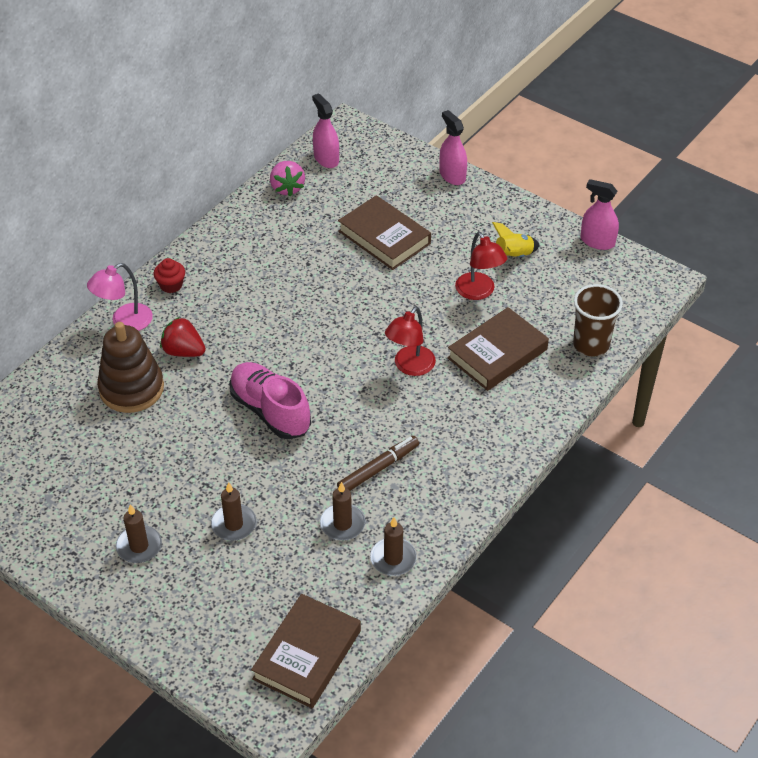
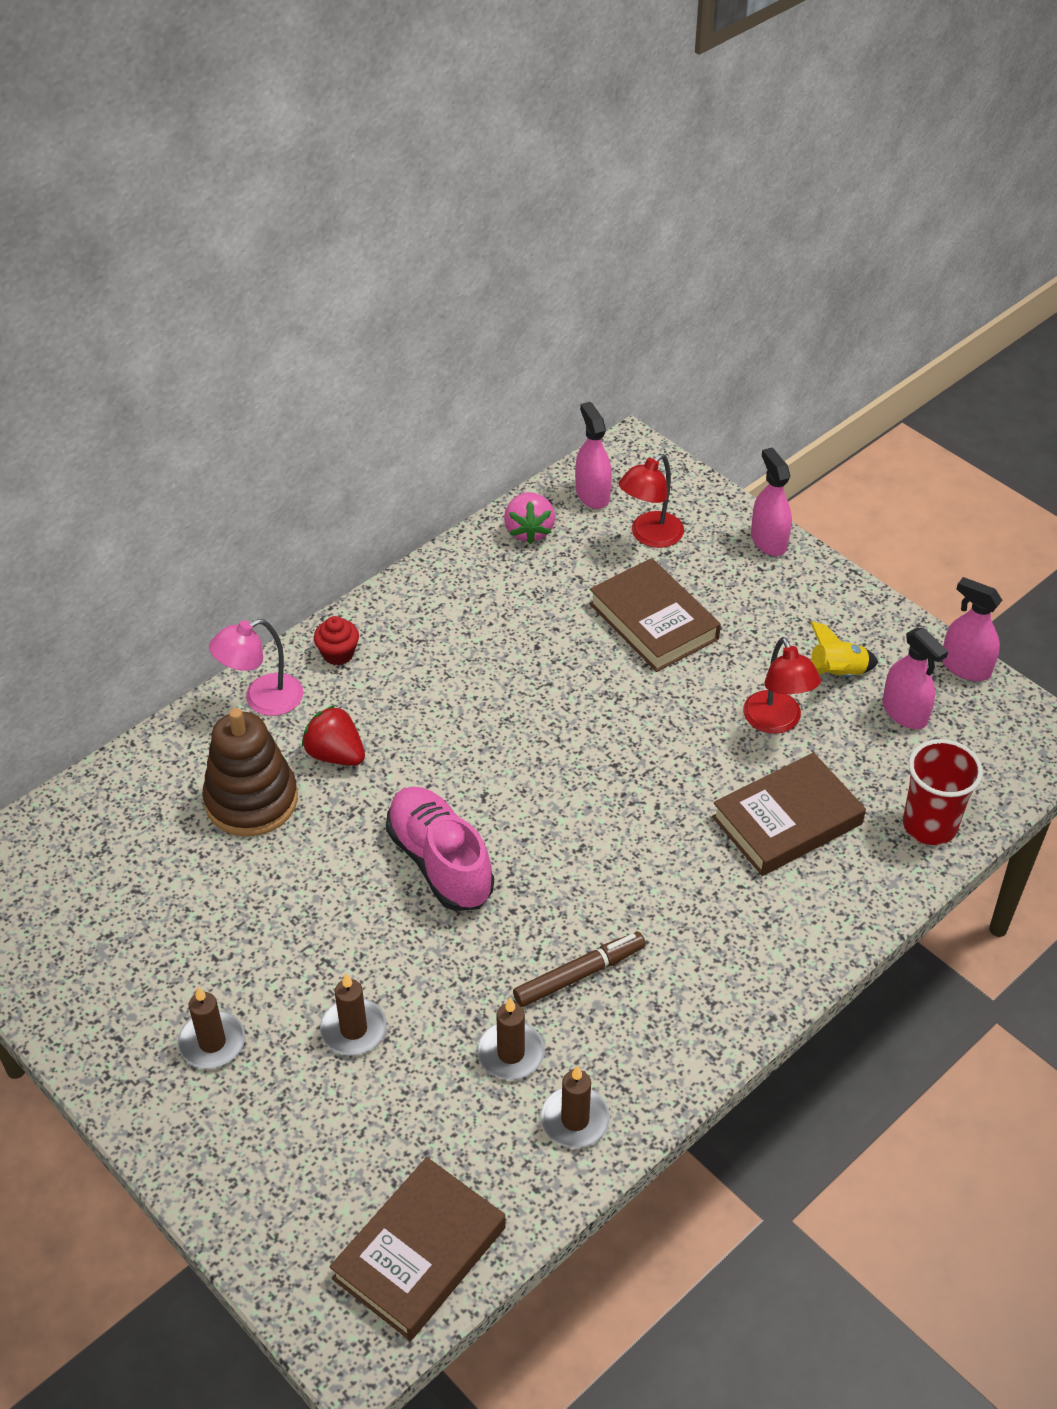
camera: 10 degrees right, 0 degrees up
(410, 367) = (654, 823): red lamp -> red lamp (650, 536)
(562, 275) = (904, 712): none -> pink spray bottle
(591, 344) = (929, 825): brown cup -> red cup

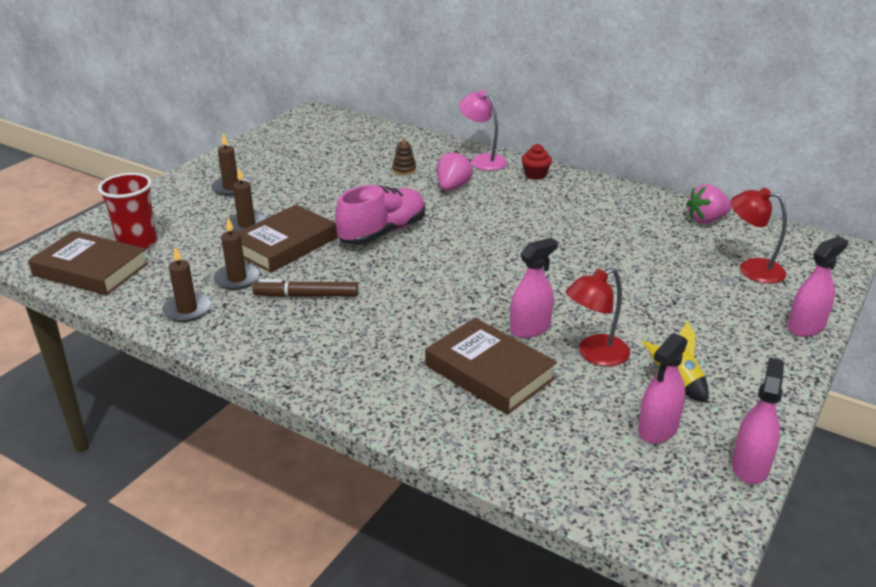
camera: 75 degrees right, 15 degrees down
(251, 800) = (404, 170): brown stacking toy -> brown stacking toy, size x0.42
(335, 754) = (452, 187): red strawberry -> pink strawberry
(579, 974) = (306, 295): brown marker -> brown marker turned 135 degrees clockwise
(592, 494) = (771, 239): pink spray bottle -> pink spray bottle (530, 328)
(653, 621) = (660, 282): brown book -> brown book (284, 244)
(929, 825) = (526, 457): red cup -> red cup (137, 242)

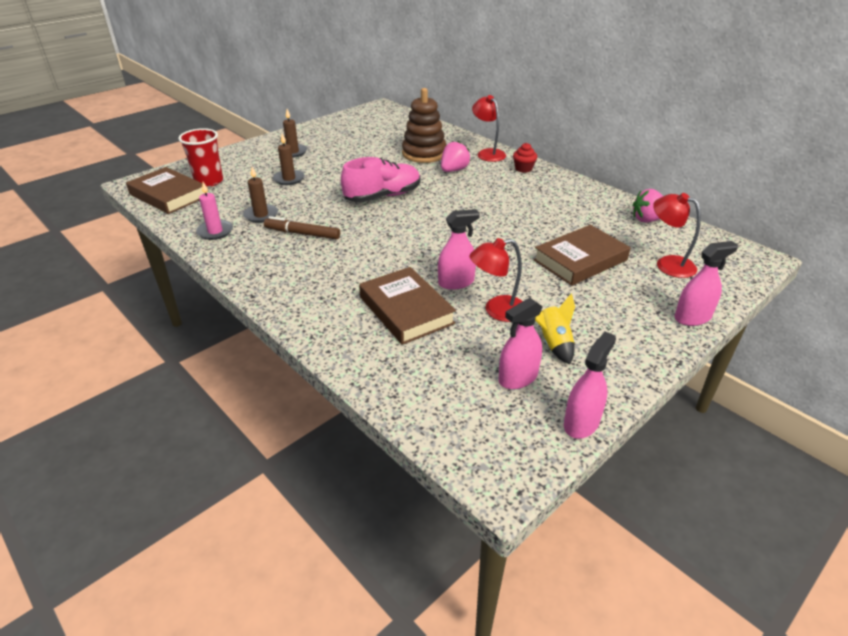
camera: 15 degrees right, 5 degrees up
(187, 310) = (215, 231): brown candle -> pink candle
(284, 244) = (307, 196): brown book -> brown book (580, 260)
(404, 170) = (424, 153): brown stacking toy -> brown stacking toy, size x2.38
(482, 160) = (488, 153): pink lamp -> red lamp

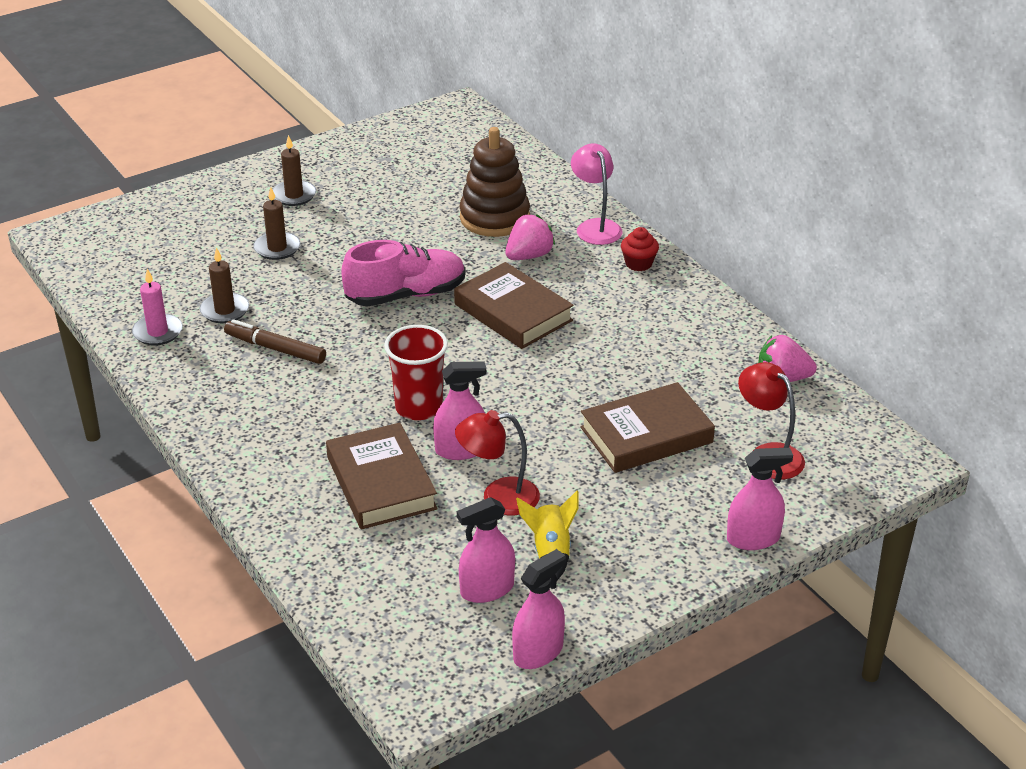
camera: 10 degrees right, 0 degrees up
(168, 195) = (101, 261): brown book -> brown book (513, 312)
(209, 181) = (161, 241): red cup -> red cup (419, 407)
(488, 153) = (595, 227): red lamp -> pink lamp

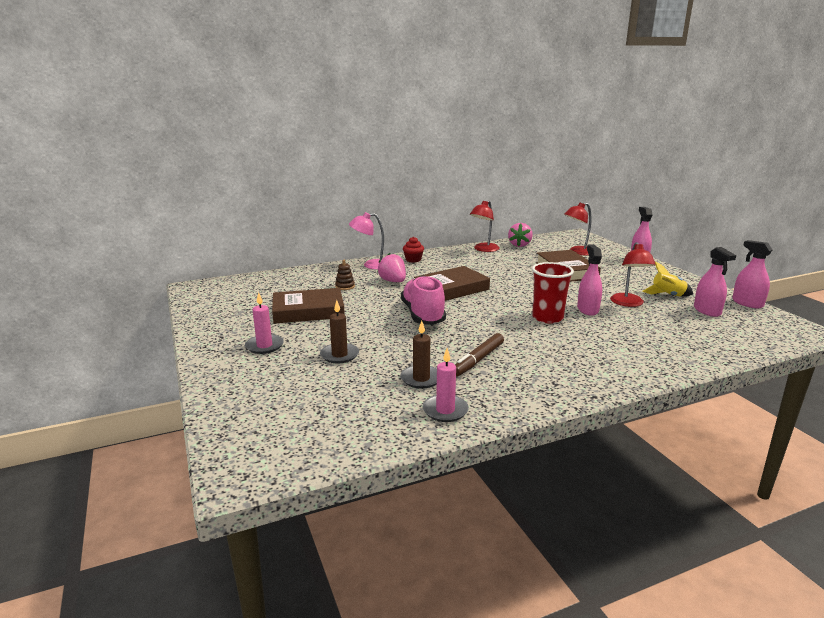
camera: 80 degrees left, 15 degrees down
(294, 195) = (264, 346): brown candle -> pink candle
(381, 483) = (625, 332): brown book -> brown book (308, 311)
(494, 218) = (345, 286): brown stacking toy -> brown stacking toy, size x0.42
(731, 335) = (483, 249): none -> red lamp

